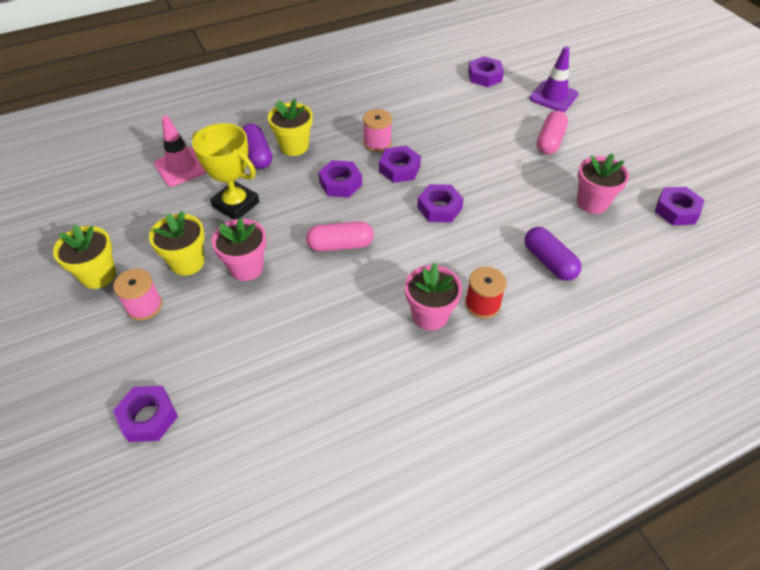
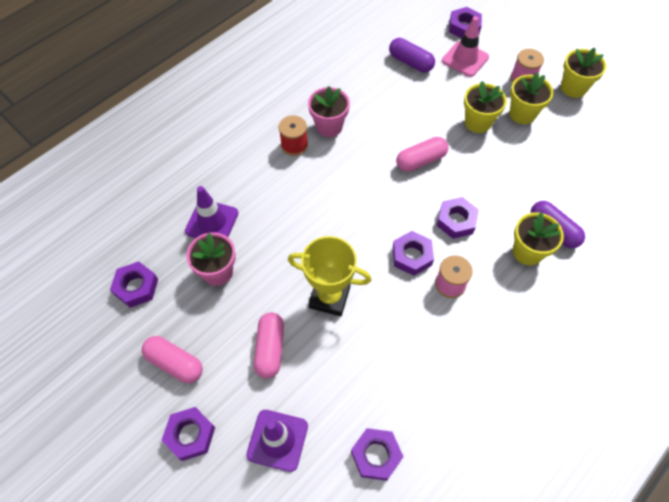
camera: 160 degrees right, 10 degrees up
(181, 167) = (607, 194): pink traffic cone -> pink traffic cone (465, 59)
(236, 204) = (528, 171): yellow trophy -> yellow trophy (329, 297)
(246, 267) = (477, 122): pink flower pot -> yellow flower pot
(439, 208) = (356, 221): purple nut -> purple nut (190, 435)
(549, 262) = (250, 195): purple capsule -> purple capsule (410, 62)
(596, 246) = (212, 222): none -> purple traffic cone
(634, 151) = (175, 363): none -> pink capsule

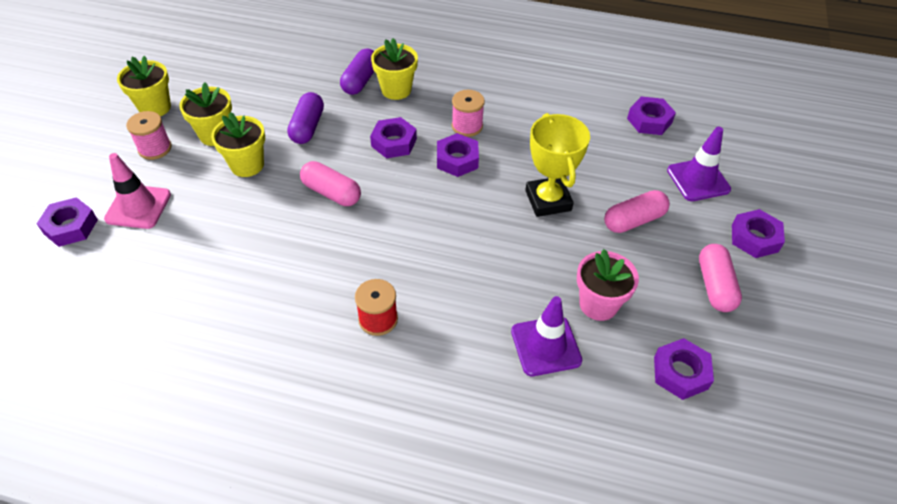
camera: 120 degrees left, 10 degrees down
(329, 126) = (326, 296): pink flower pot -> none
(410, 62) = (166, 258): purple capsule -> purple capsule (307, 127)

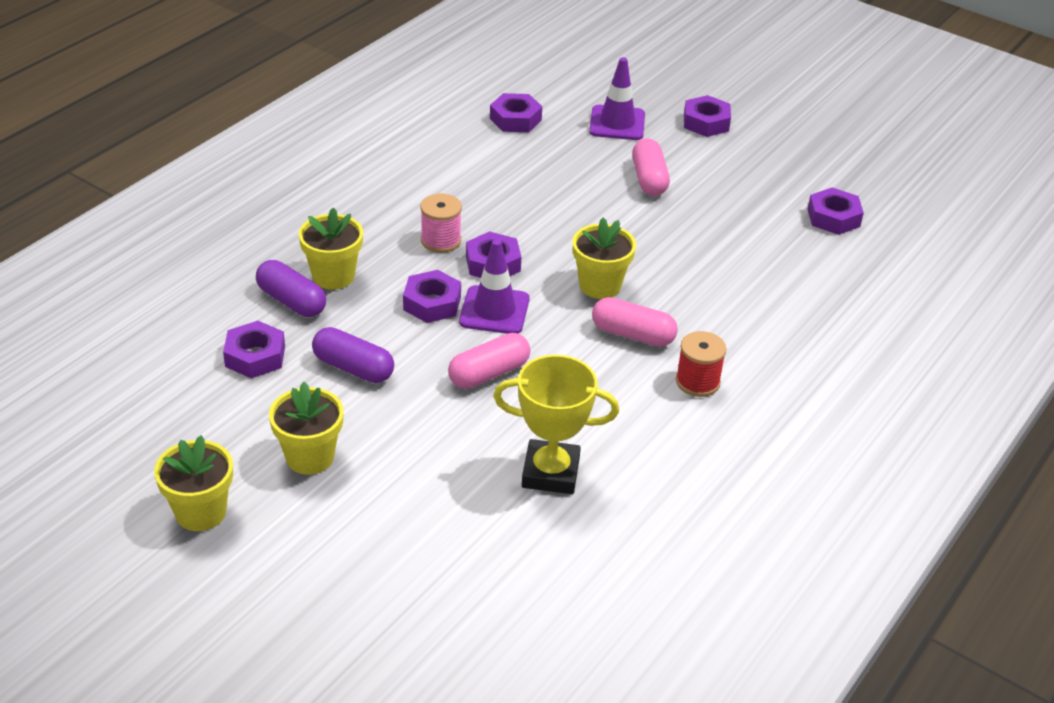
camera: 70 degrees left, 10 degrees down
(71, 226) = (411, 632): purple nut -> purple nut (255, 356)
(138, 207) = (411, 556): pink traffic cone -> none
(155, 148) = (297, 524): pink spool -> none
(247, 165) = (392, 437): yellow flower pot -> yellow flower pot (600, 286)
(546, 346) = (776, 282): purple traffic cone -> purple traffic cone (494, 310)
(548, 200) = (592, 221): yellow trophy -> yellow trophy (550, 472)
(598, 304) = (741, 235): pink flower pot -> none
(714, 286) = (749, 164): pink capsule -> pink capsule (633, 335)

